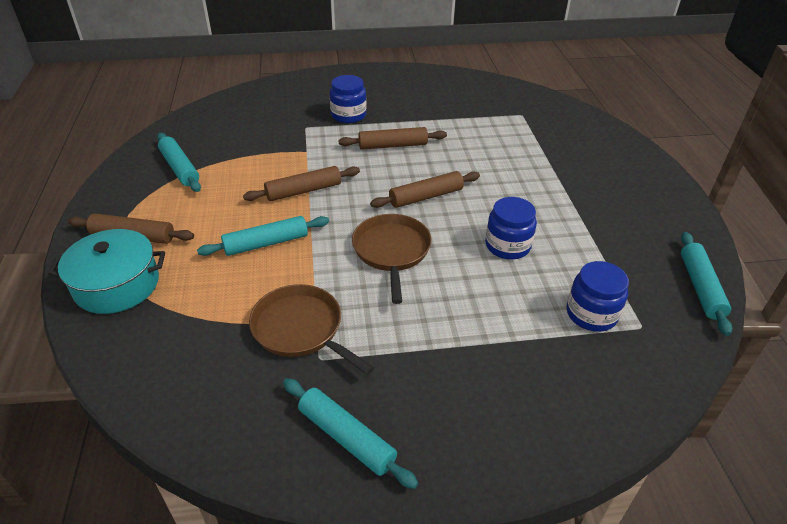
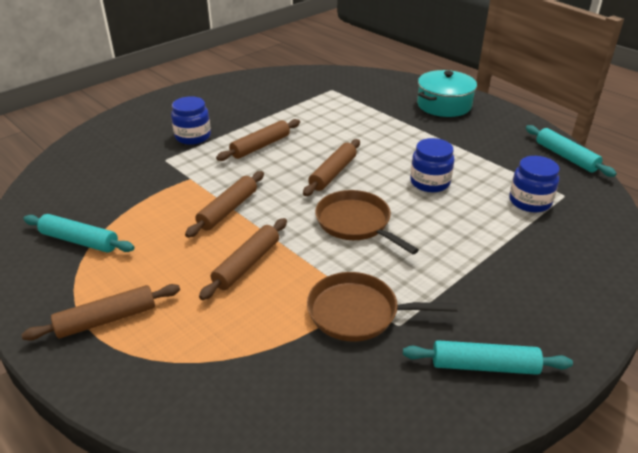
camera: 35 degrees left, 5 degrees down
(117, 285) = (145, 367): turquoise pot -> turquoise pot (444, 105)
(266, 243) = (246, 264): turquoise rolling pin -> brown rolling pin

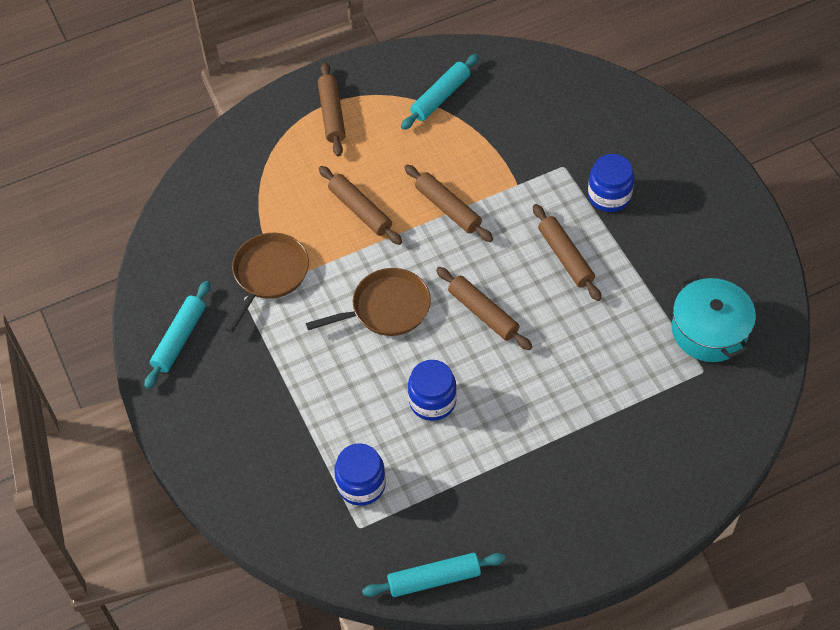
camera: 110 degrees right, 20 degrees up
(444, 105) = (616, 497): turquoise pot -> turquoise pot (709, 330)

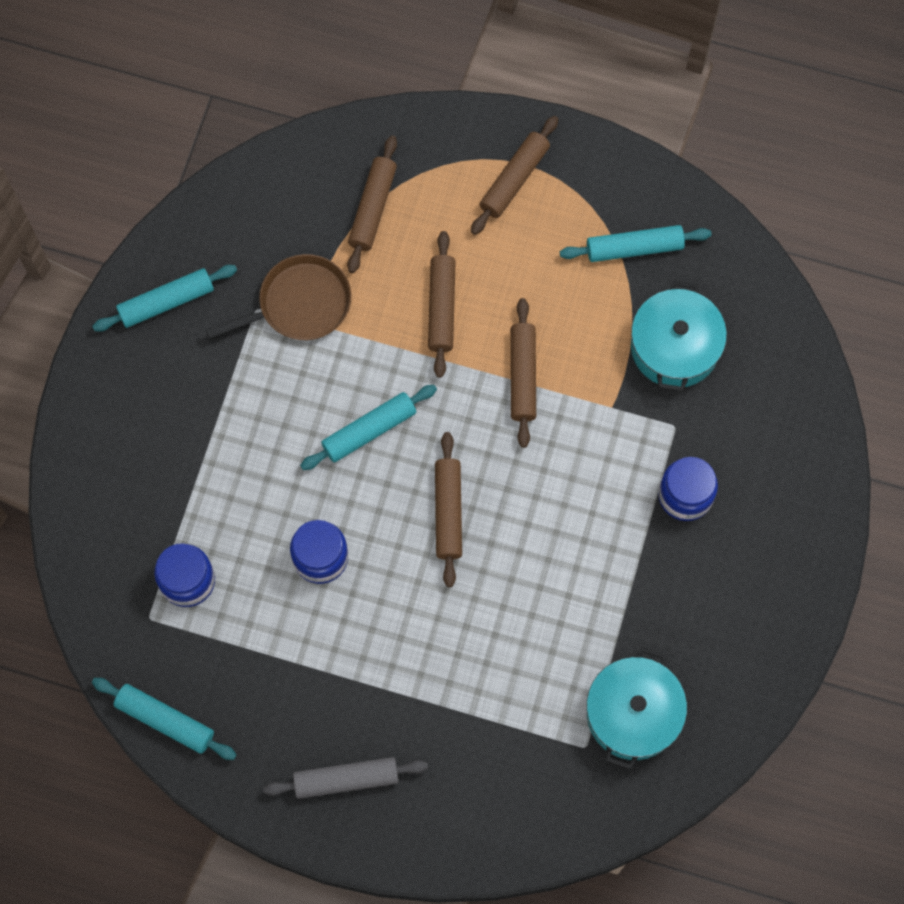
camera: 40 degrees right, 15 degrees up
(386, 308) = (369, 430): brown pan -> turquoise rolling pin
(518, 128) = (674, 347): none -> turquoise pot
(565, 257) = (579, 522): brown rolling pin -> brown rolling pin (373, 208)
(585, 512) = (346, 780): none -> grey rolling pin

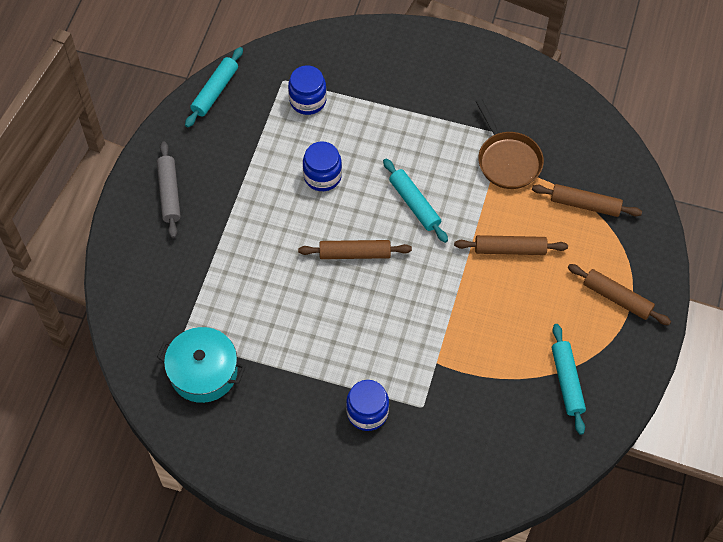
camera: 90 degrees right, 10 degrees down
(166, 302) = (504, 82): turquoise rolling pin -> none
(522, 376) = (459, 302): brown rolling pin -> none
(674, 347) = (486, 408): turquoise pot -> none

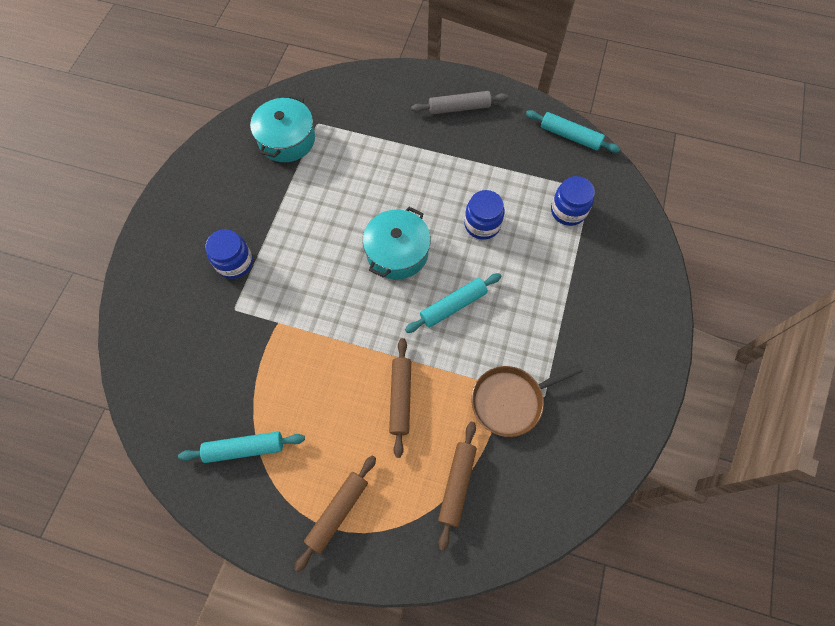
camera: 90 degrees right, 5 degrees up
(355, 254) = (397, 252): brown rolling pin -> turquoise pot

